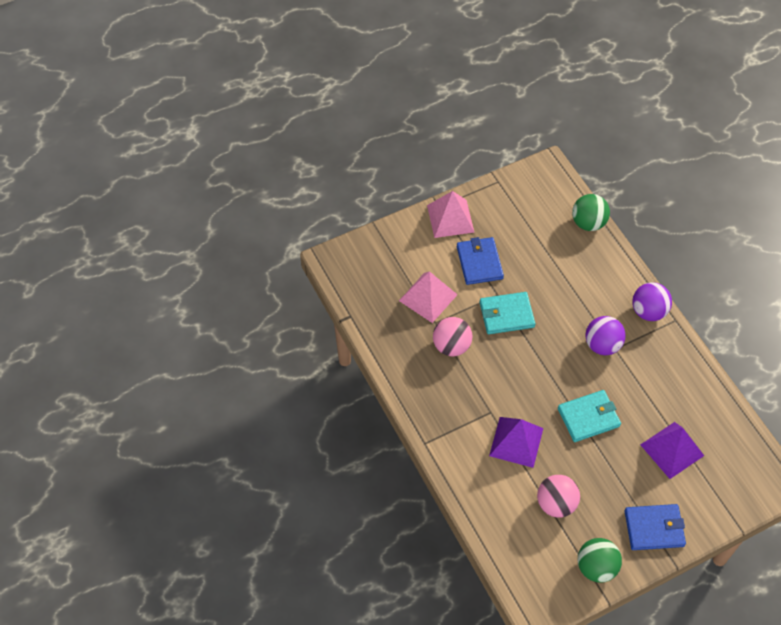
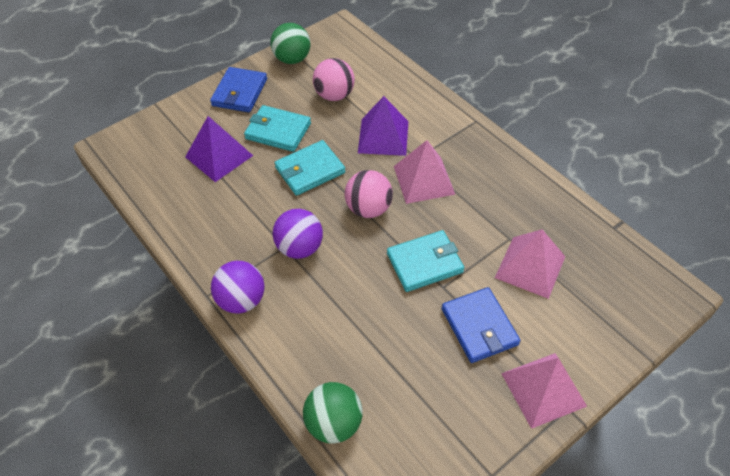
camera: 170 degrees right, 5 degrees down
(451, 346) = (480, 215): pink ball -> pink ball (368, 209)
(490, 388) = (423, 180): none -> pink pyramid
(615, 468) = (278, 131): none -> turquoise wallet
(654, 528) = (239, 92): blue wallet -> blue wallet turned 60 degrees counterclockwise

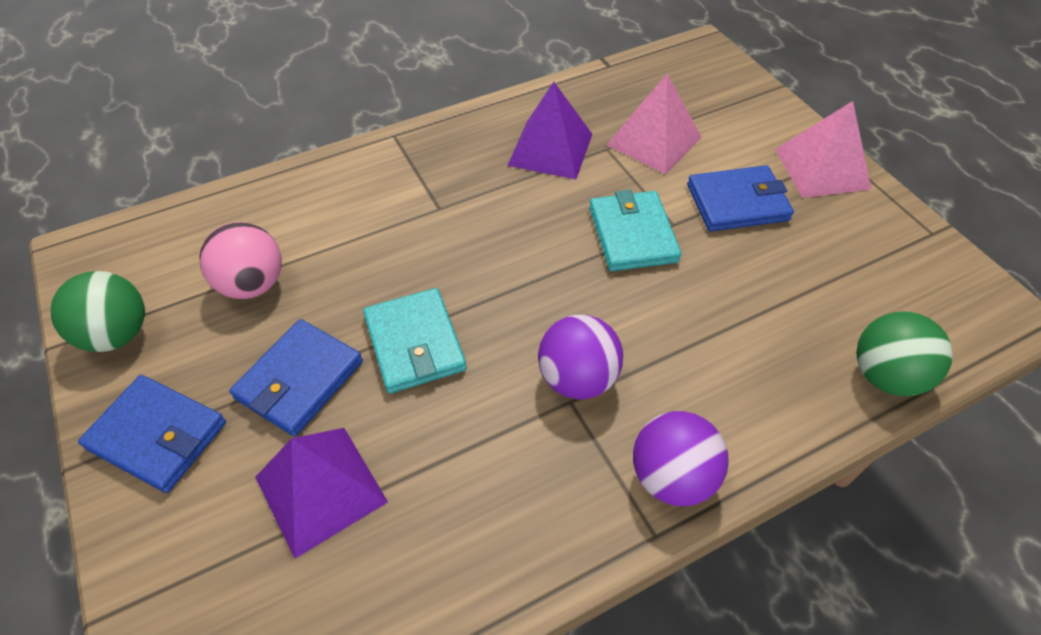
camera: 80 degrees left, 0 degrees up
(278, 131) = (299, 379): turquoise wallet -> blue wallet
(368, 209) = (520, 279): pink ball -> none
(383, 137) = (380, 237): purple pyramid -> purple pyramid (550, 149)
(423, 180) = (484, 208): pink pyramid -> none

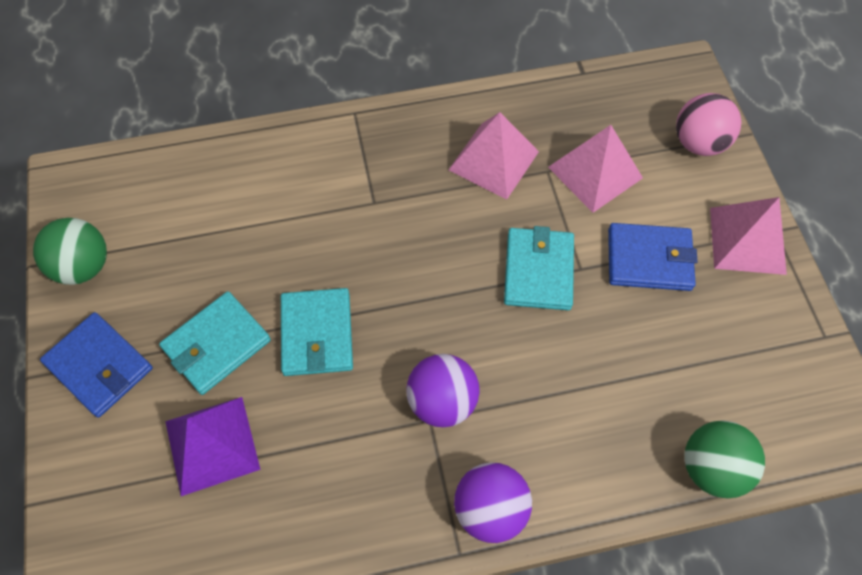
camera: 15 degrees right, 10 degrees up
(253, 284) = (198, 244): pink ball -> pink ball (698, 143)
(299, 379) = (217, 344): blue wallet -> turquoise wallet
(550, 149) = (494, 160): purple pyramid -> pink pyramid

